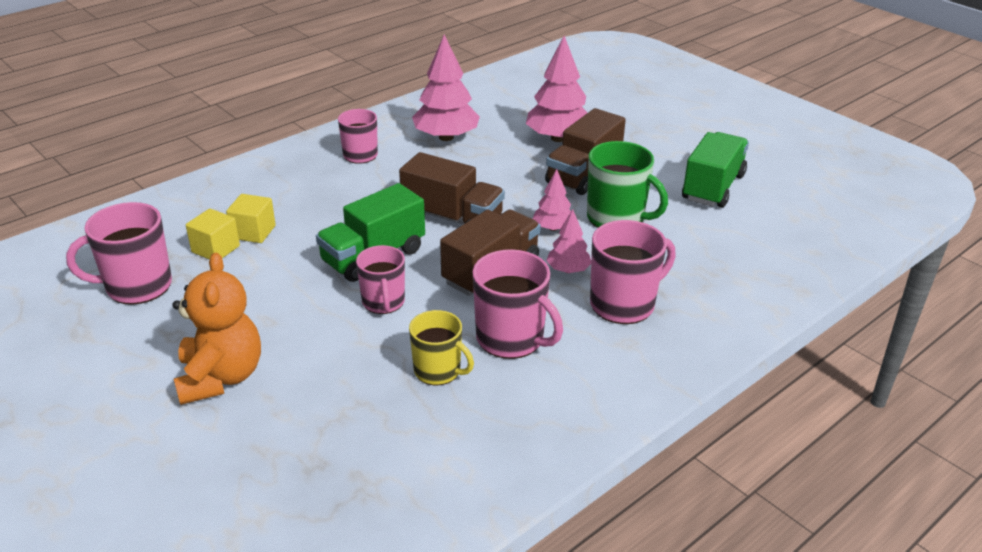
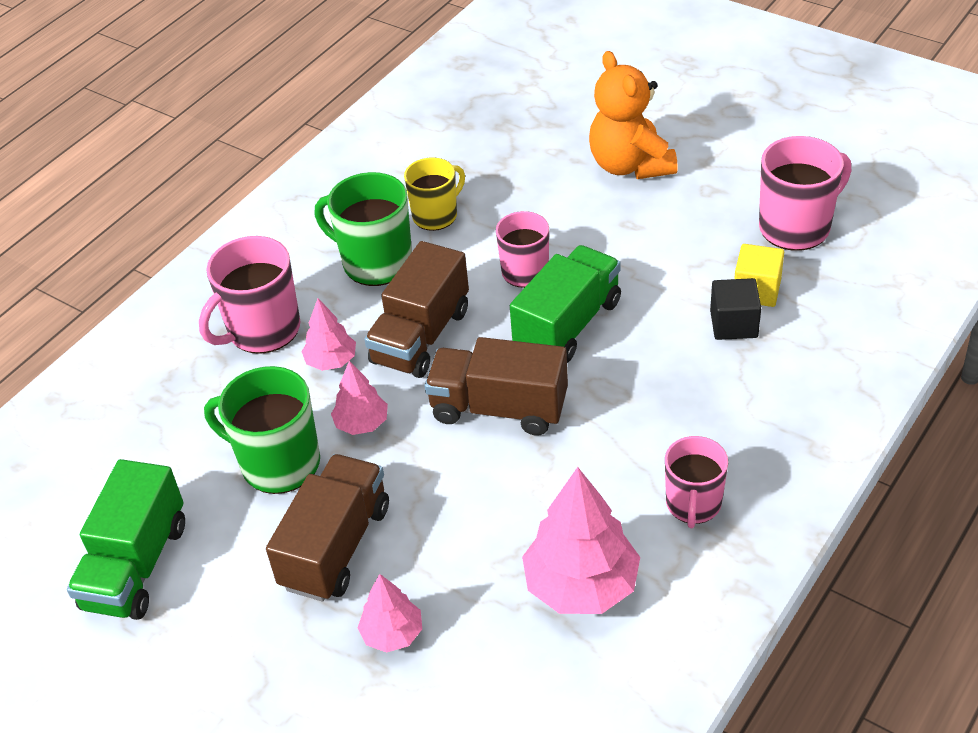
camera: 170 degrees right, 10 degrees up
(253, 232) = (733, 324): yellow cube -> black cube
(438, 371) = (436, 215): yellow mug -> yellow mug turned 120 degrees clockwise
(511, 339) = (375, 262): pink mug -> green mug
(558, 138) = (392, 634): pink tree -> pink tree, size x0.55

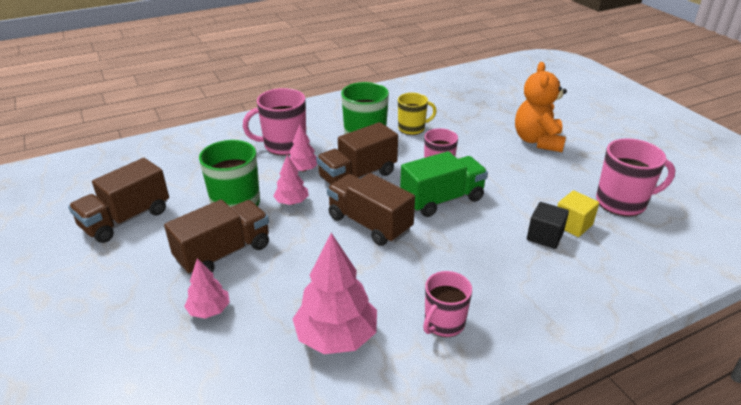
camera: 25 degrees right, 10 degrees down
(136, 566) = (126, 219): green truck -> brown truck

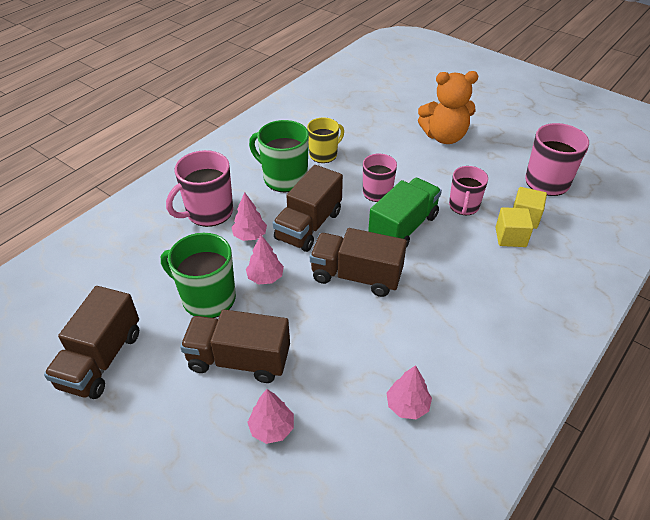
camera: 25 degrees left, 10 degrees up
(224, 253) = (239, 360): brown truck -> brown truck turned 105 degrees counterclockwise
(336, 337) = (407, 405): pink tree -> pink tree, size x0.55
(444, 323) = (486, 354): pink mug -> pink mug (463, 206)
(537, 141) = (444, 137): orange teddy bear -> orange teddy bear turned 75 degrees counterclockwise
(544, 236) = (510, 237): black cube -> yellow cube

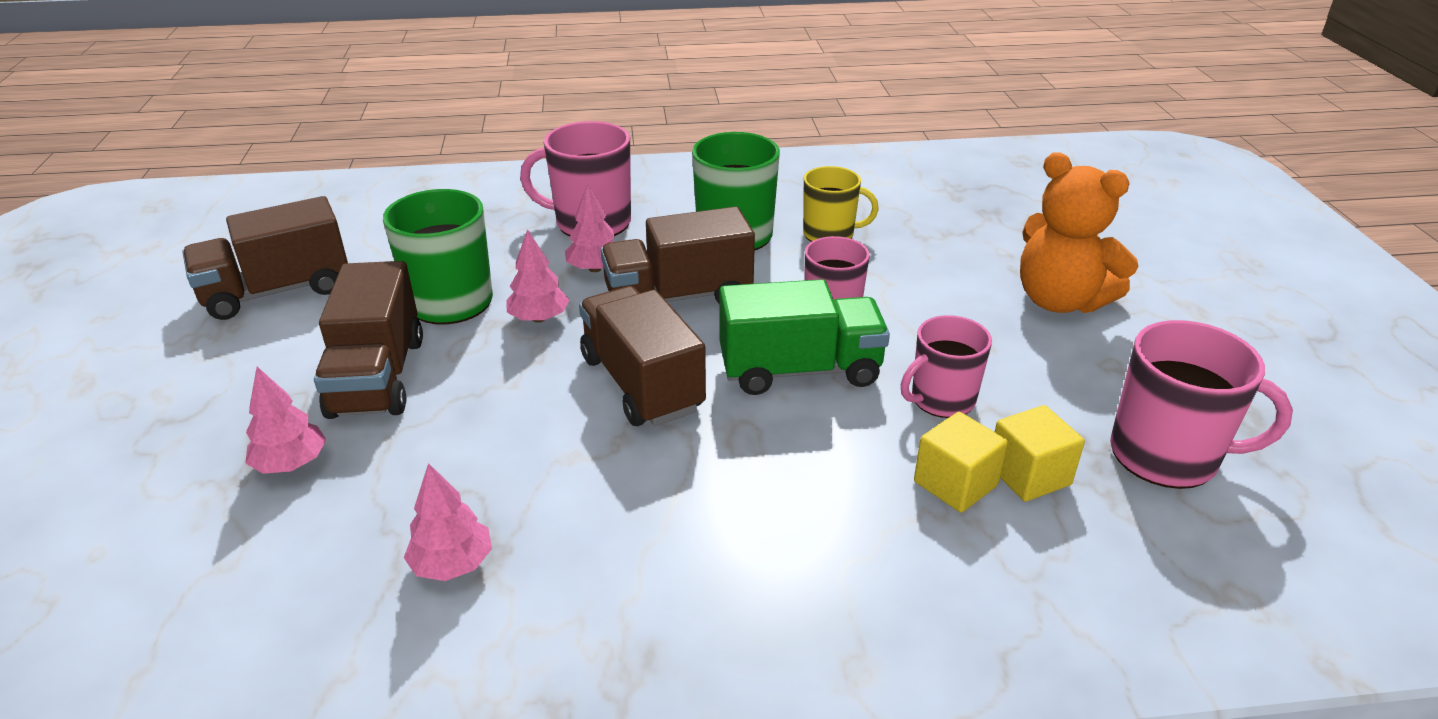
camera: 45 degrees right, 10 degrees down
(239, 360) = (377, 377): brown truck -> brown truck turned 150 degrees counterclockwise

